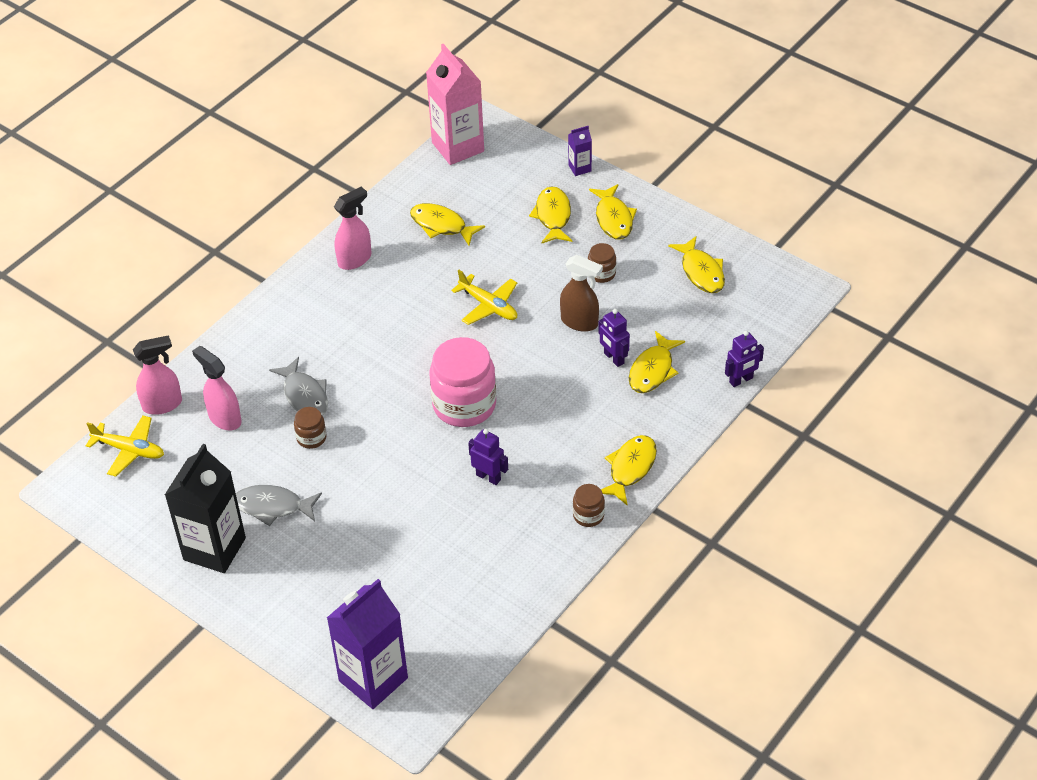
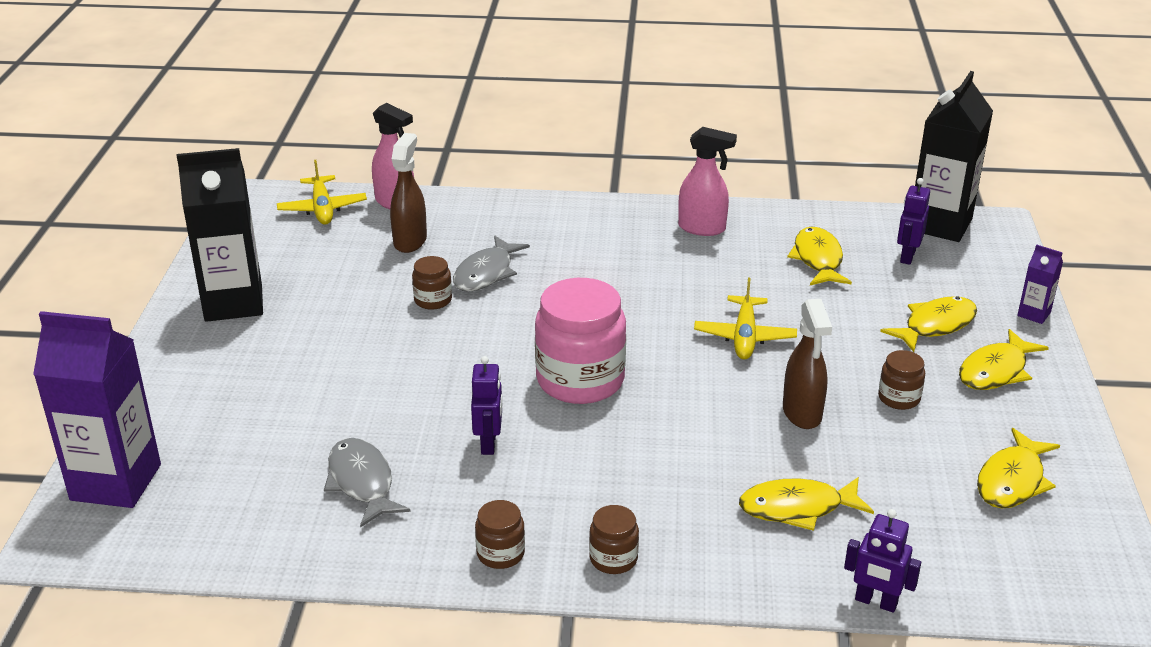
camera: 55 degrees right, 15 degrees down
(224, 418) = (410, 241): pink spray bottle -> brown spray bottle
(272, 506) = (318, 314): grey fish -> grey fish (362, 482)
(458, 147) = (940, 224): pink carton -> black carton
(613, 358) = (778, 465): purple robot -> purple robot (907, 256)
(630, 468) = (613, 559): yellow fish -> brown jar

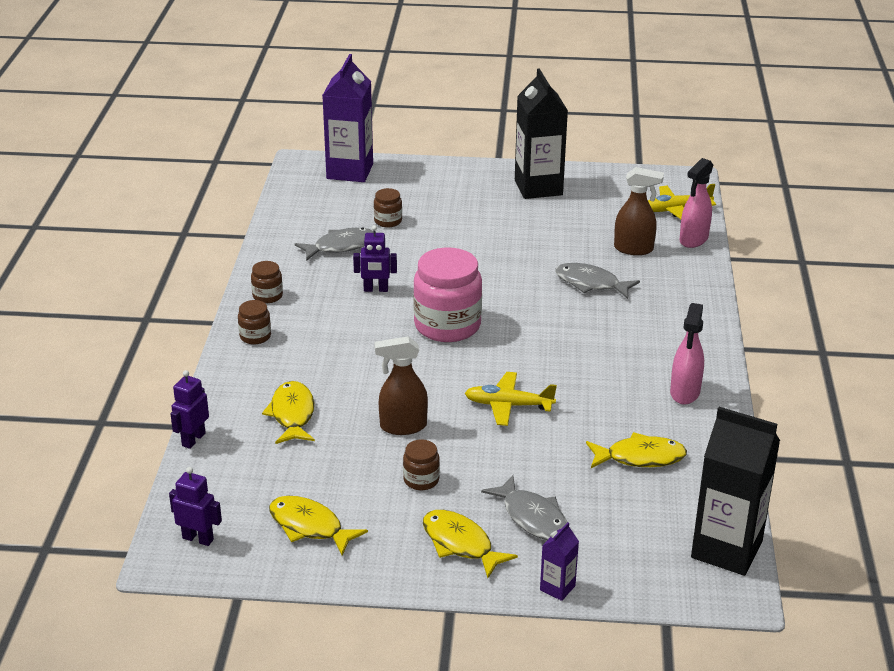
camera: 90 degrees right, 0 degrees up
(433, 300) = (549, 262): brown jar -> brown jar (388, 221)
(907, 256) = (655, 516): purple robot -> purple robot (198, 538)
(935, 325) = (532, 517): yellow fish -> grey fish

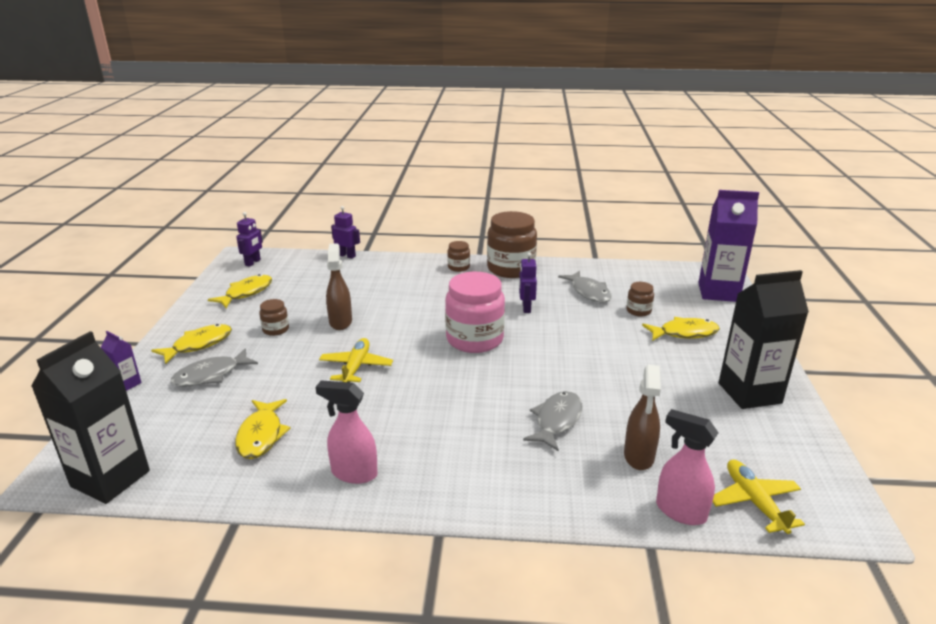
camera: 90 degrees right, 5 degrees down
(267, 296) = (511, 269): brown jar -> brown jar, size x2.14
(292, 414) = (365, 283): yellow fish -> yellow fish (684, 333)

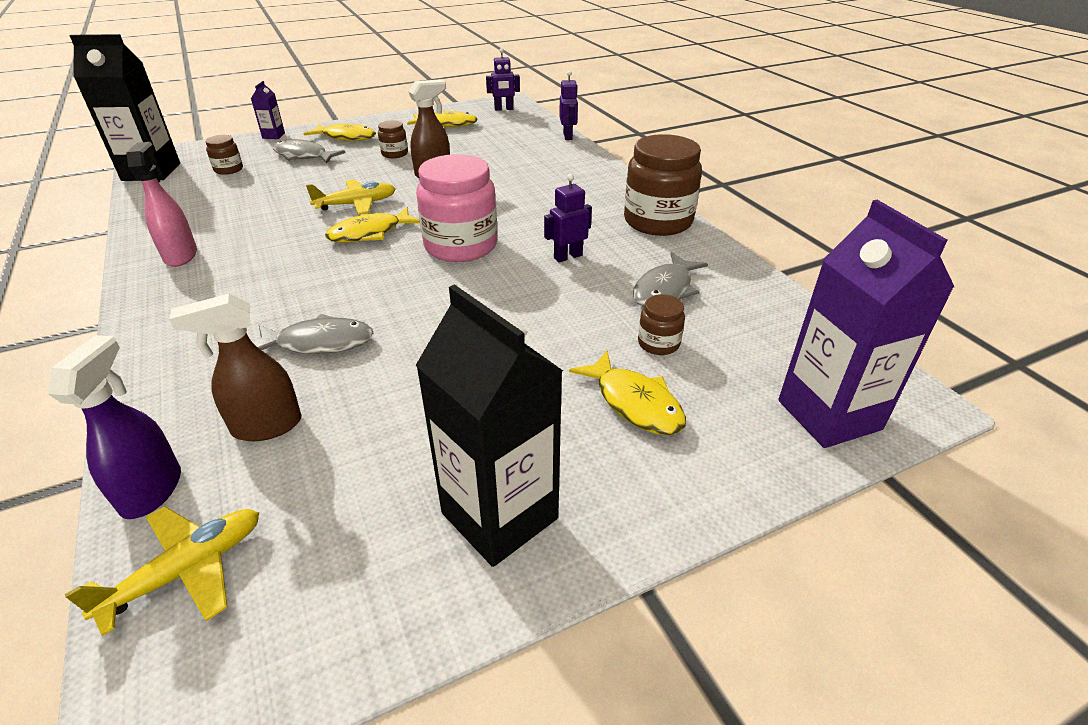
camera: 60 degrees right, 10 degrees up
(261, 435) = (224, 201): yellow fish -> yellow fish (370, 233)
(458, 267) = (618, 192): brown jar -> brown jar (229, 169)
(680, 511) = (152, 490): pink spray bottle -> purple spray bottle

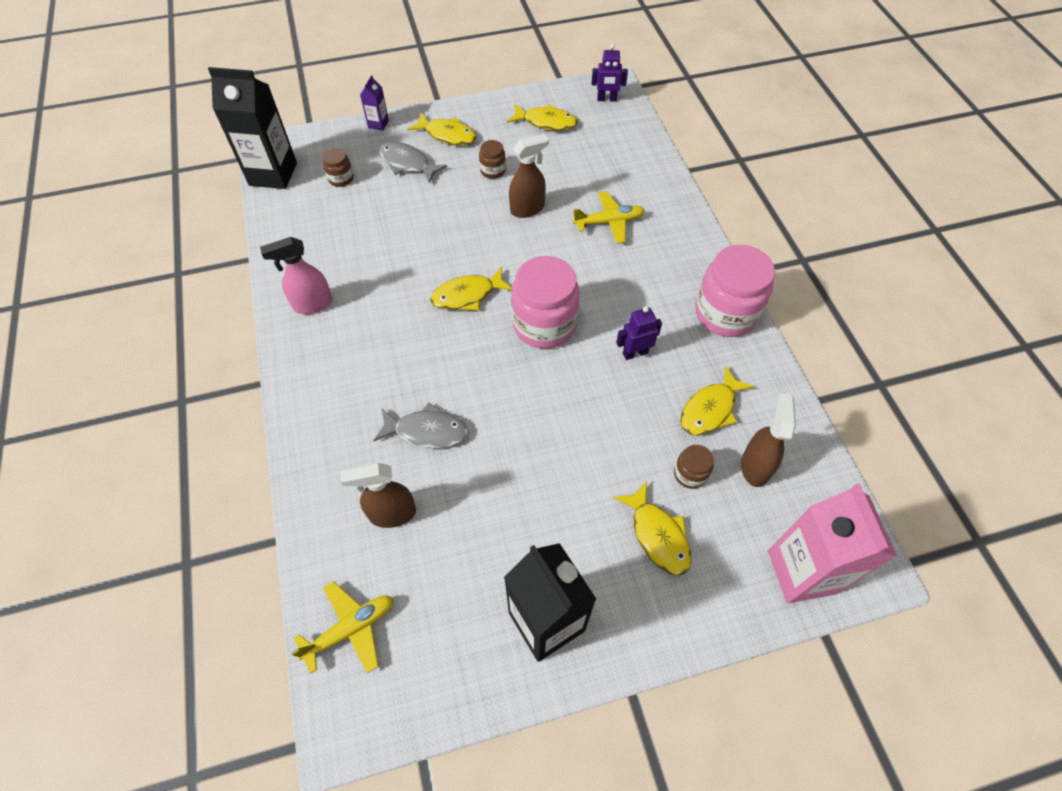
camera: 10 degrees right, 20 degrees up
(152, 490) = (322, 559): purple spray bottle -> none
(181, 255) = (312, 304): pink spray bottle -> pink spray bottle turned 105 degrees counterclockwise
(356, 204) = (456, 250): yellow plane -> yellow plane (609, 222)
(568, 136) = (665, 159): purple robot -> none
(658, 221) = (725, 313): brown jar -> pink jar
(665, 290) = (710, 409): grey fish -> yellow fish
(733, 328) = (755, 466): none -> brown spray bottle
(829, 415) = (802, 572): purple carton -> pink carton

